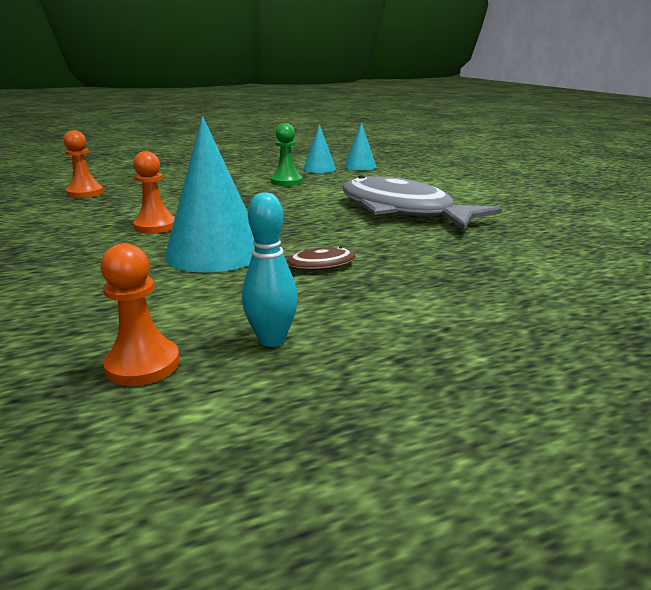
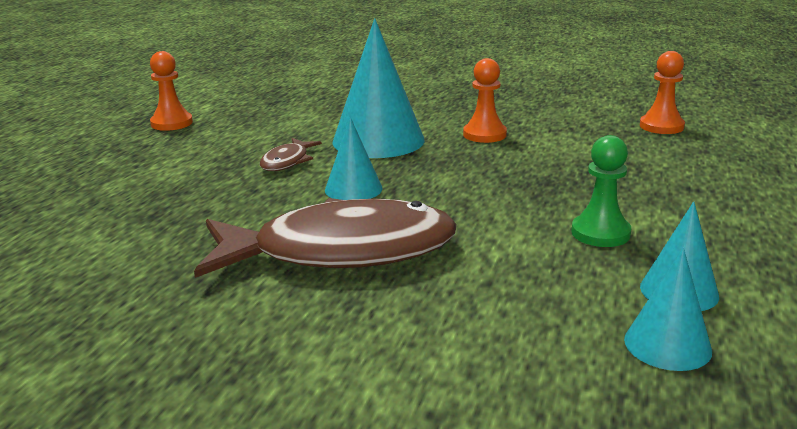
camera: 130 degrees right, 0 degrees up
(143, 364) = (260, 103): orange pawn -> orange pawn (172, 123)
(272, 339) = (224, 127): turquoise bowling pin -> none
(325, 231) = (353, 189): none -> turquoise cone
(403, 211) = (340, 251): grey fish -> brown fish

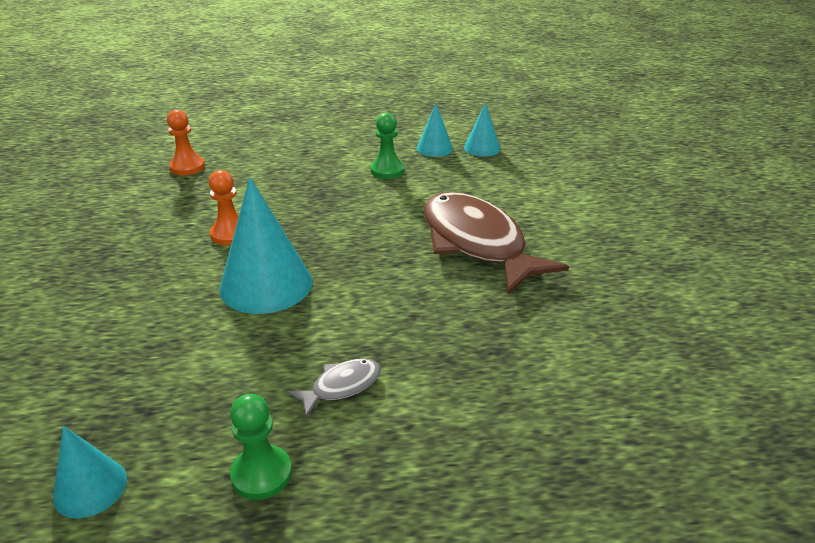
camera: 115 degrees left, 10 degrees up
(172, 123) = (261, 474): orange pawn -> green pawn
(209, 151) = (341, 386): none -> grey fish
(287, 161) = (343, 320): brown fish -> none
(353, 189) = (381, 266): turquoise cone -> turquoise cone (90, 487)

